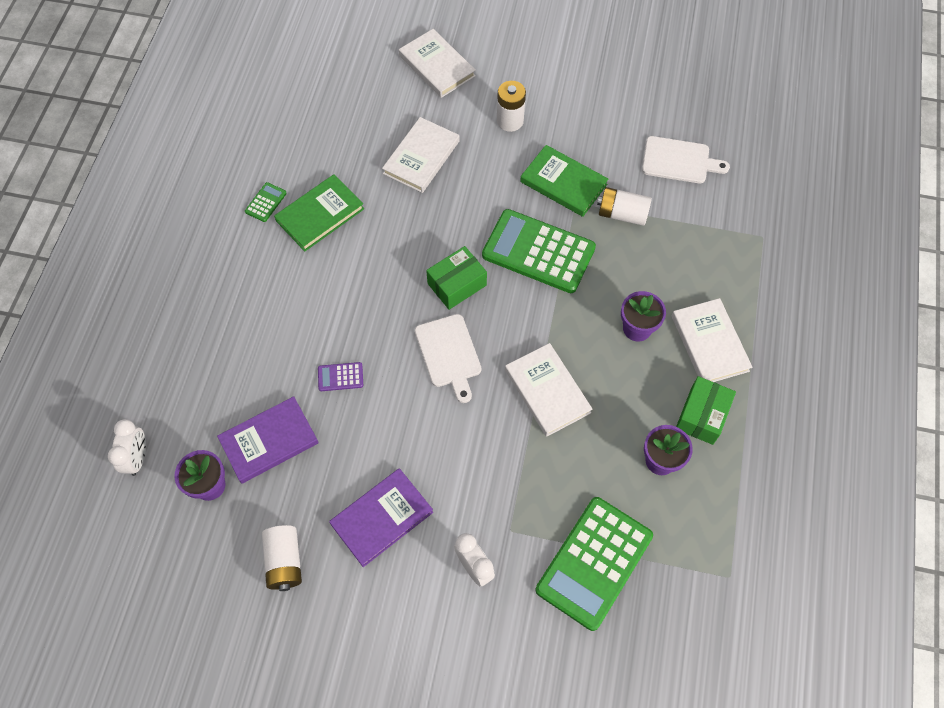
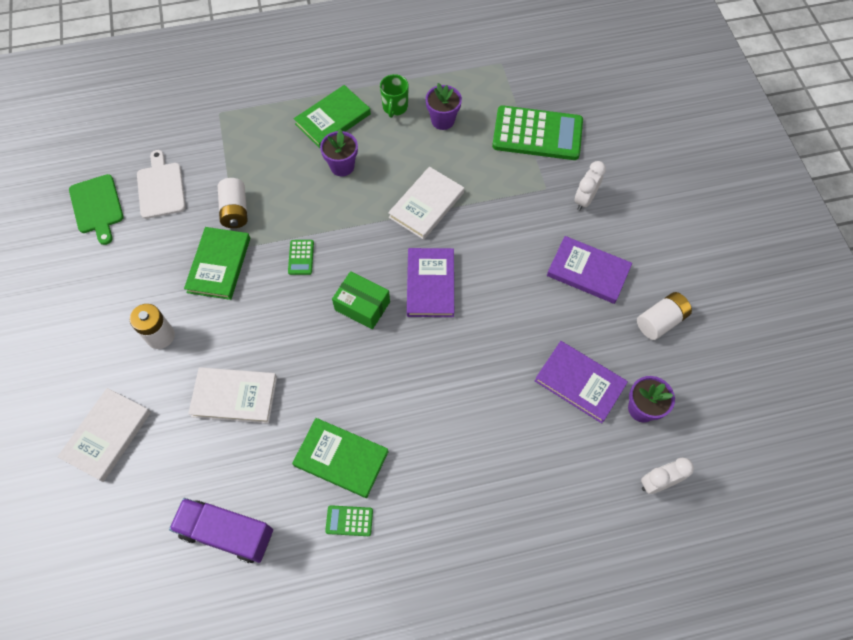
camera: 115 degrees left, 0 degrees up
(309, 120) = (227, 533): none -> purple truck
(340, 377) = (494, 356): purple calculator -> none
(449, 354) = (430, 284): white cutting board -> purple book
(538, 252) = (301, 257): green calculator -> green calculator, size x0.41
(678, 107) = (97, 206): none -> green cutting board
(702, 415) = (395, 107): green box -> green mug
(709, 343) = (333, 119): white book -> green book

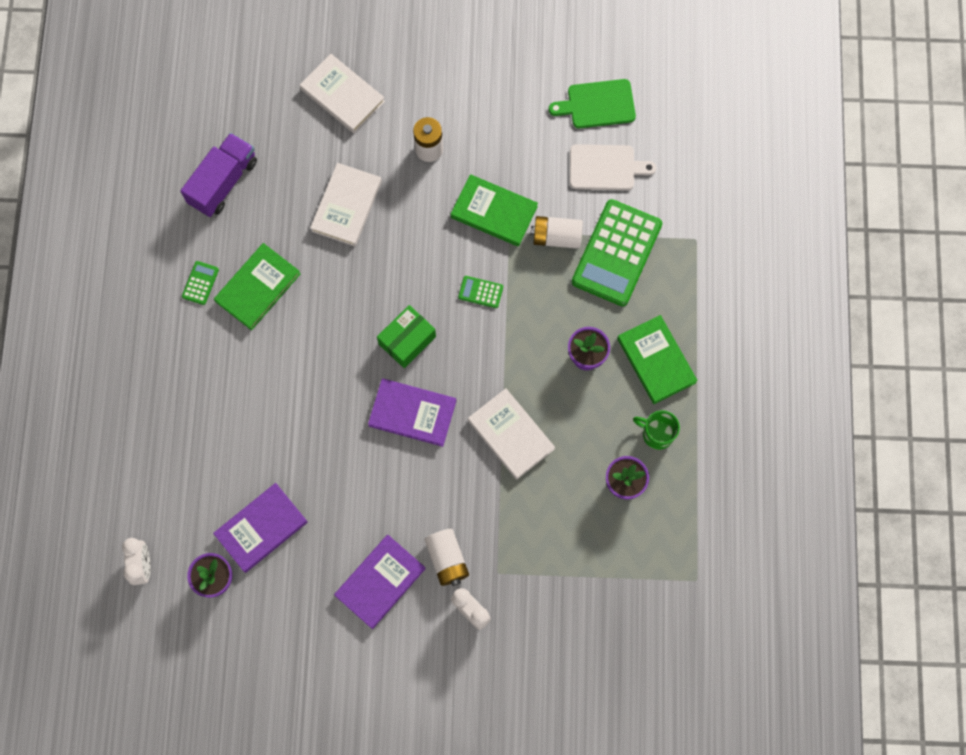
camera: 105 degrees right, 10 degrees up
(537, 134) = (576, 589): green calculator -> green calculator (616, 253)
(660, 321) = (301, 636): white battery -> white battery (447, 559)

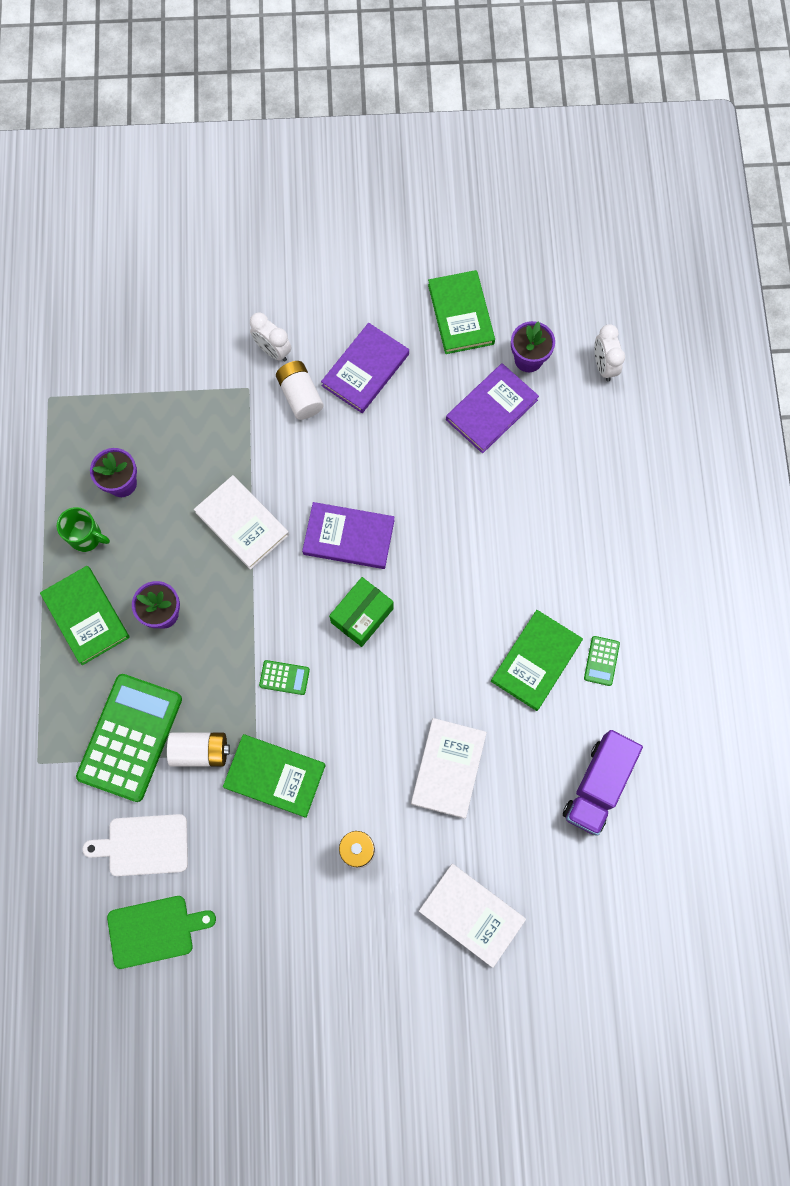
camera: 175 degrees right, 0 degrees up
(277, 635) = (460, 314): none -> green book

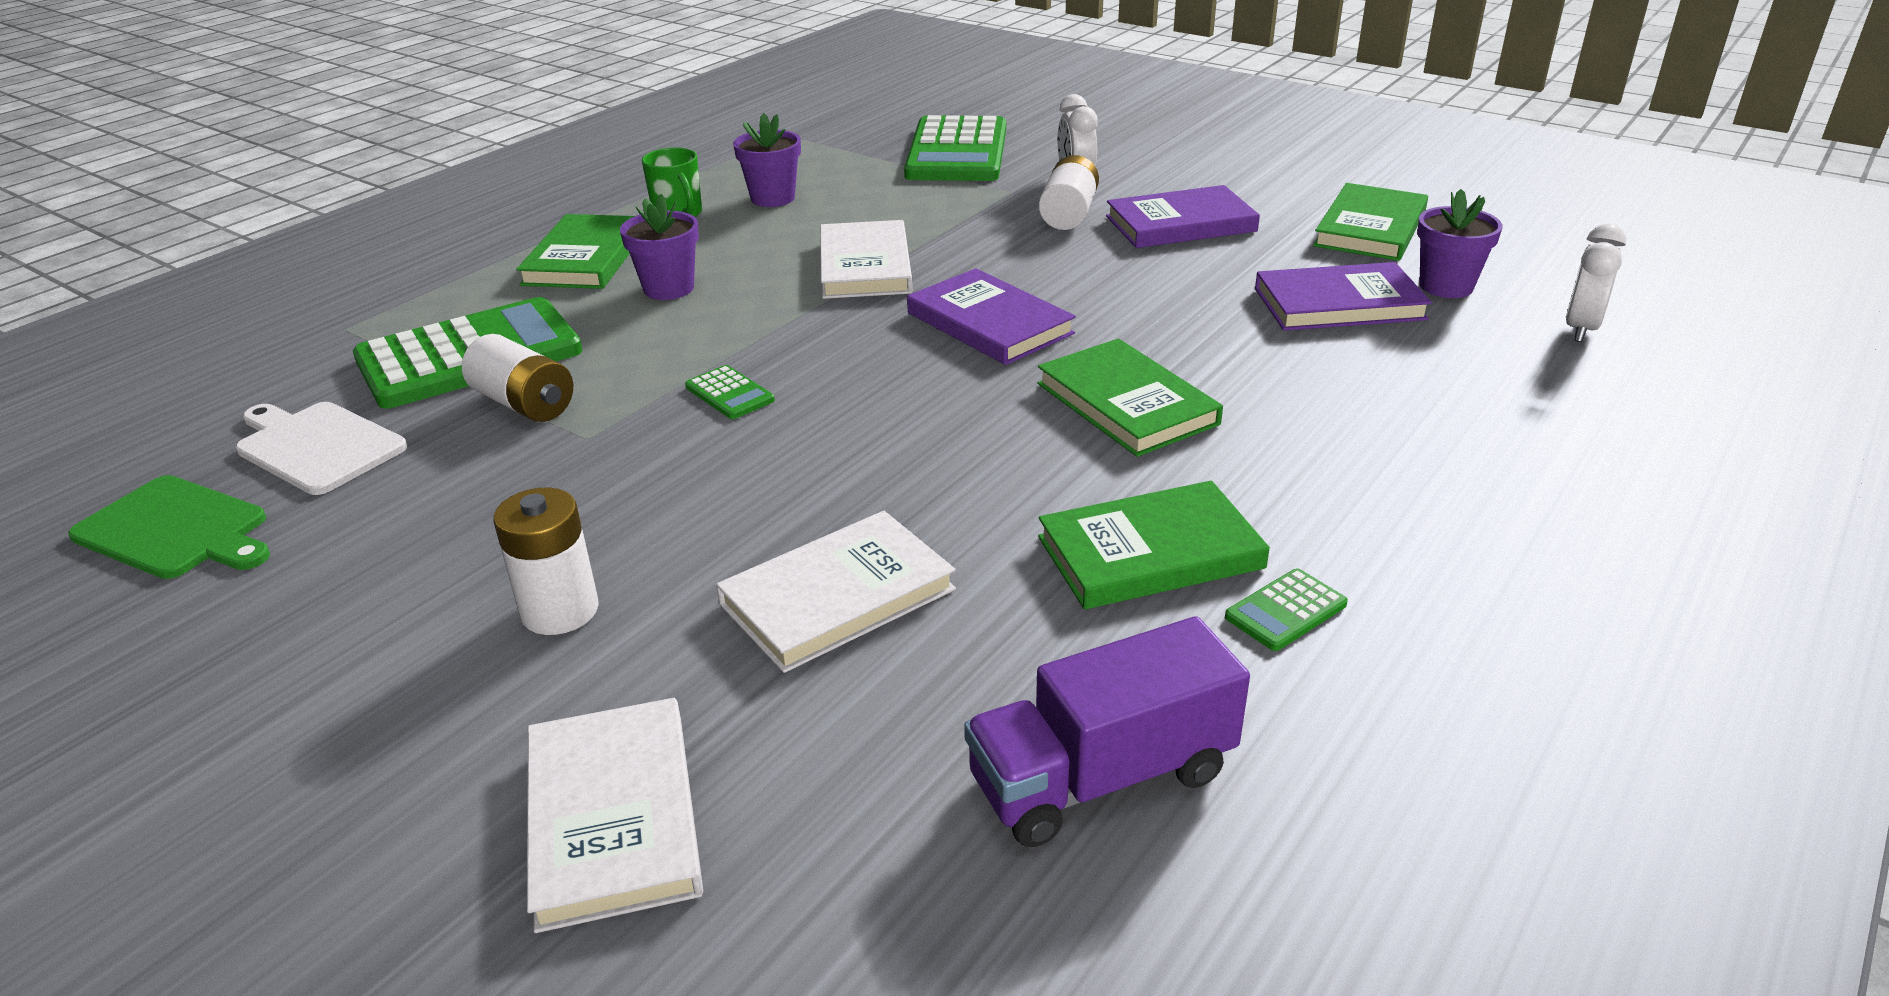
camera: 40 degrees right, 40 degrees down
(176, 355) = (957, 152): none -> green calculator
(275, 776) = (574, 471): green book -> green book (1126, 404)
(362, 615) = (916, 389): green box -> none

